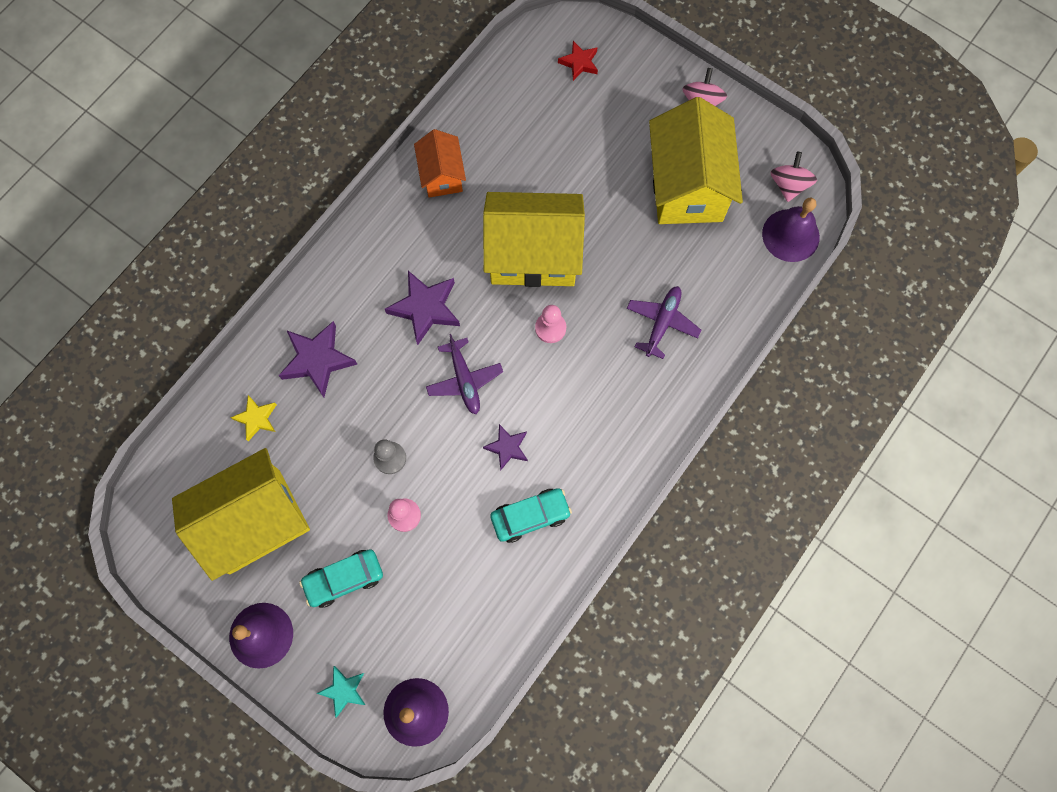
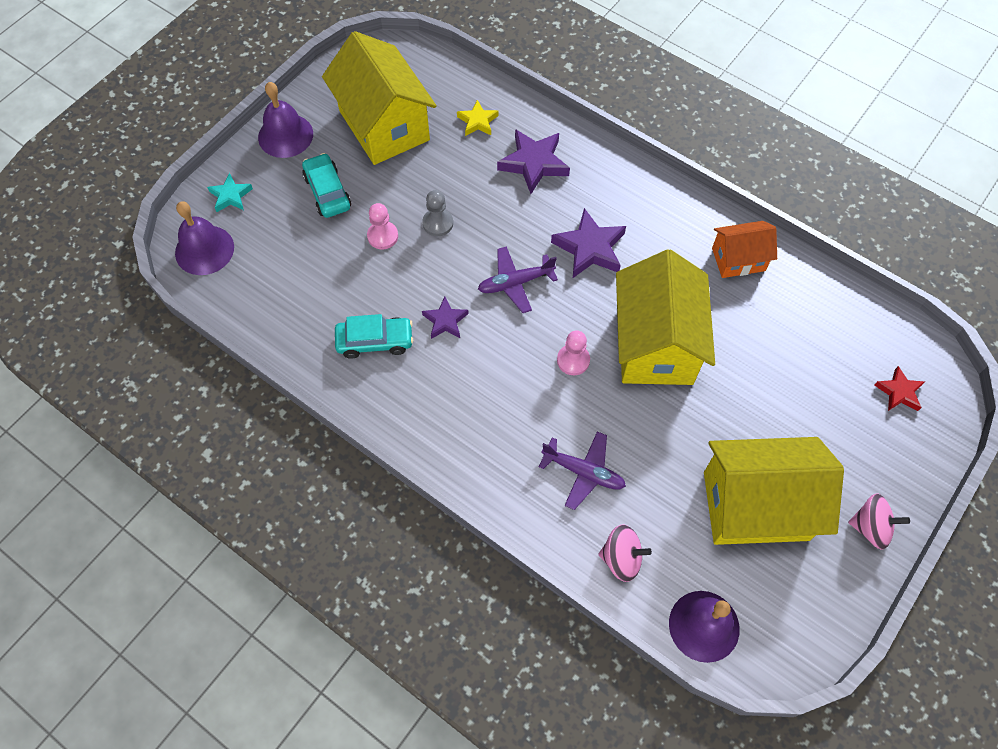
camera: 90 degrees right, 10 degrees down
(530, 516) = (375, 341): turquoise car -> turquoise car turned 75 degrees counterclockwise
(789, 185) = (772, 628): pink spinning top -> pink spinning top (621, 558)

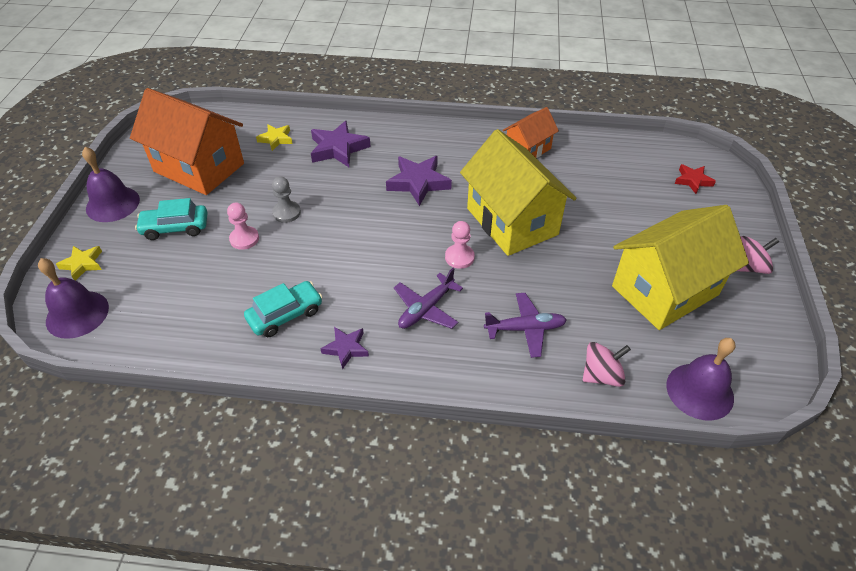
camera: 30 degrees left, 15 degrees down
(231, 196) = (82, 264): turquoise star -> yellow star
(327, 192) = (175, 228): turquoise car -> turquoise car turned 45 degrees counterclockwise
(384, 125) = (199, 168): yellow house -> orange house
(445, 321) = (337, 274): purple star -> purple star (346, 348)
(515, 283) = (377, 226): purple plane -> purple plane (426, 309)

